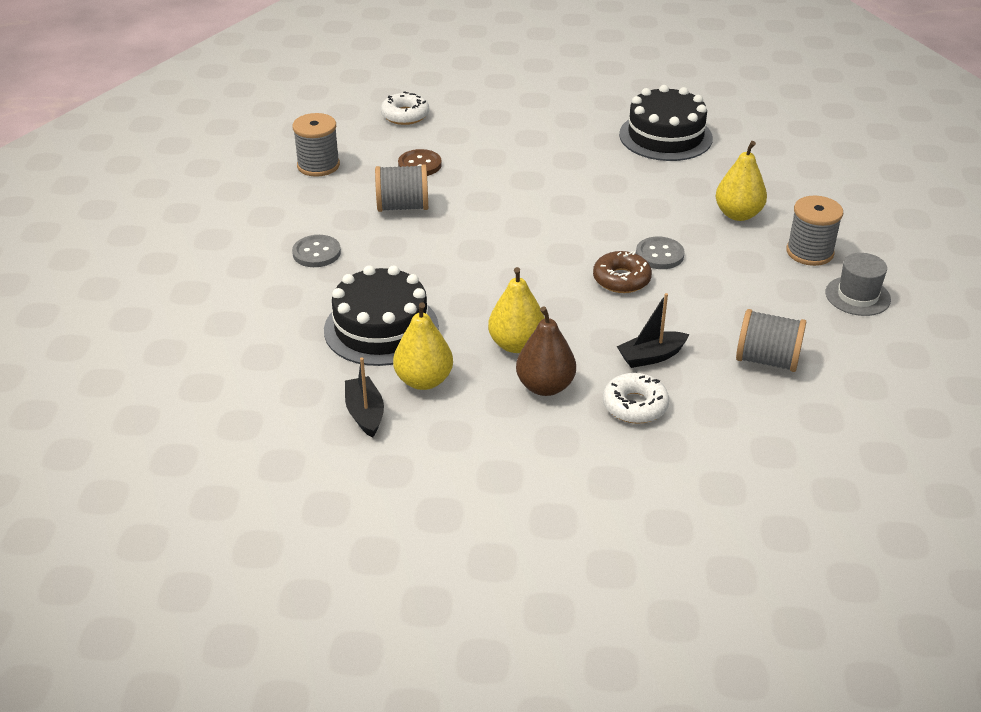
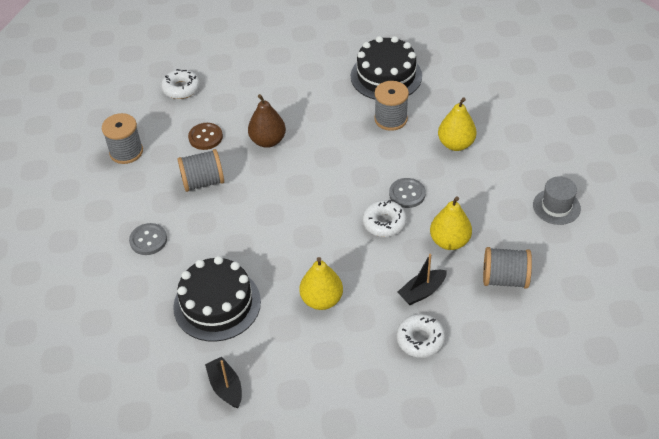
camera: 10 degrees left, 10 degrees up
(423, 380) = (261, 347): yellow pear -> yellow pear (449, 241)
(545, 386) = (352, 335): brown pear -> brown pear (268, 141)
(621, 279) = (384, 223): brown donut -> white donut
(809, 252) = (514, 171): grey spool -> grey spool (390, 119)

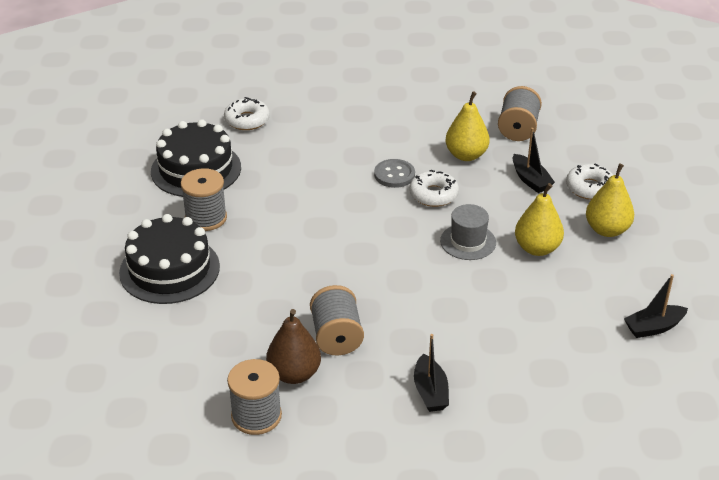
camera: 85 degrees left, 10 degrees down
(148, 240) = (430, 392): grey button -> black boat
(181, 88) = (141, 354): white donut -> white donut (247, 120)
(205, 137) = (253, 332): brown button -> none
(217, 304) = (539, 330): black cake -> black cake (169, 269)
(268, 141) = (278, 274): brown pear -> brown pear (294, 374)
(390, 119) = (272, 173): grey spool -> grey spool (206, 218)
(456, 144) = (327, 134): yellow pear -> yellow pear (607, 230)
(556, 206) = (431, 87): grey hat -> grey hat (468, 242)

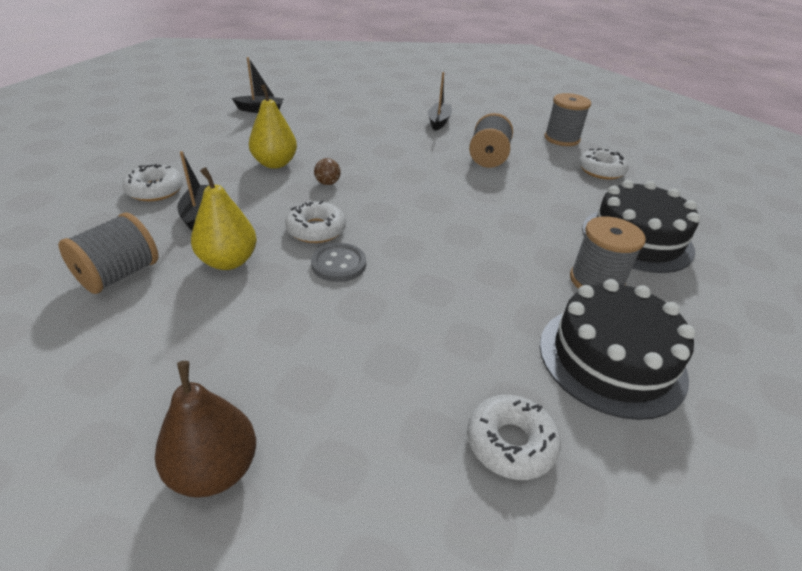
camera: 160 degrees left, 0 degrees up
(201, 361) = (601, 170): none -> white donut
(294, 374) = (529, 149): brown pear -> brown pear (214, 469)
(468, 242) = (327, 183): grey hat -> brown ball
(607, 230) = (198, 159): yellow pear -> none

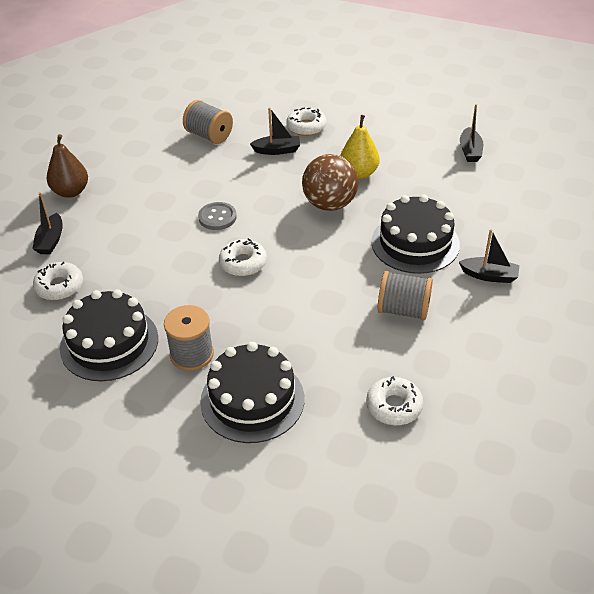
camera: 95 degrees right, 5 degrees up
(228, 261) = (221, 171): yellow pear -> none
(316, 229) = (259, 204): white donut -> white donut (243, 263)
(327, 183) = (330, 204): brown ball -> brown ball, size x2.49
(381, 482) = (50, 241): none -> black boat
(397, 145) = (415, 243): none -> black cake
(561, 139) = (477, 385): grey spool -> none

